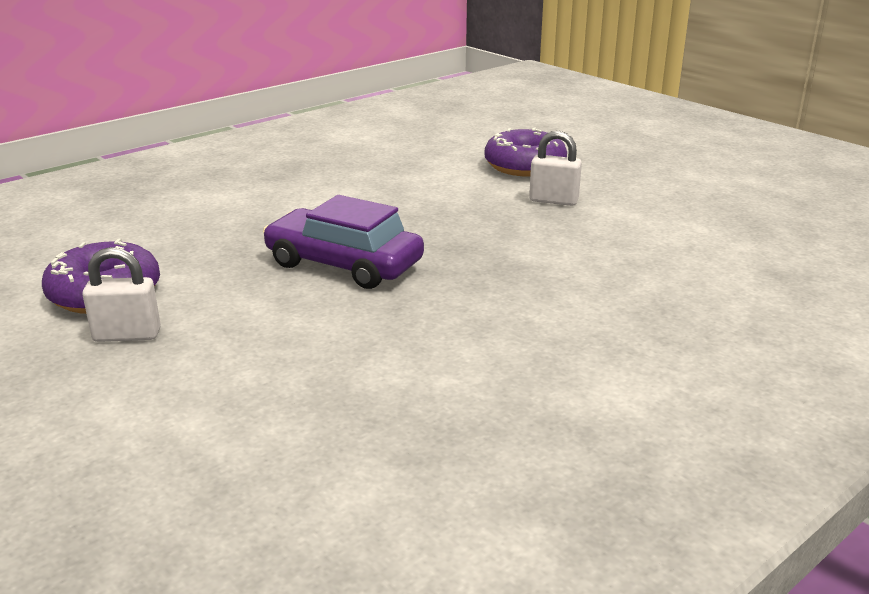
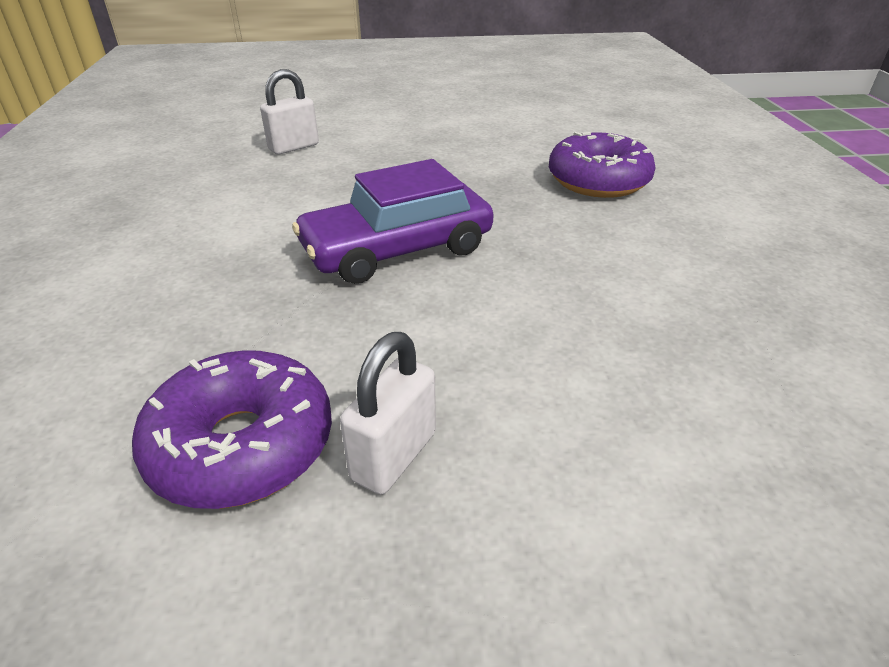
camera: 55 degrees left, 10 degrees up
(524, 166) = (327, 116): purple donut -> purple donut (598, 181)
(553, 200) = (409, 129): white padlock -> white padlock (293, 147)

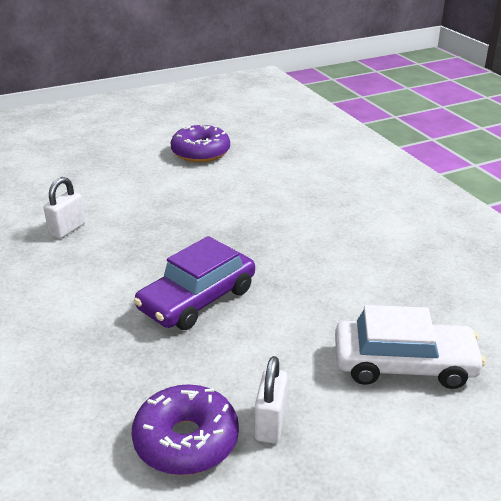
camera: 20 degrees left, 5 degrees down
(598, 181) = (299, 219): purple donut -> purple donut (200, 153)
(685, 417) = (404, 364): none -> white car

